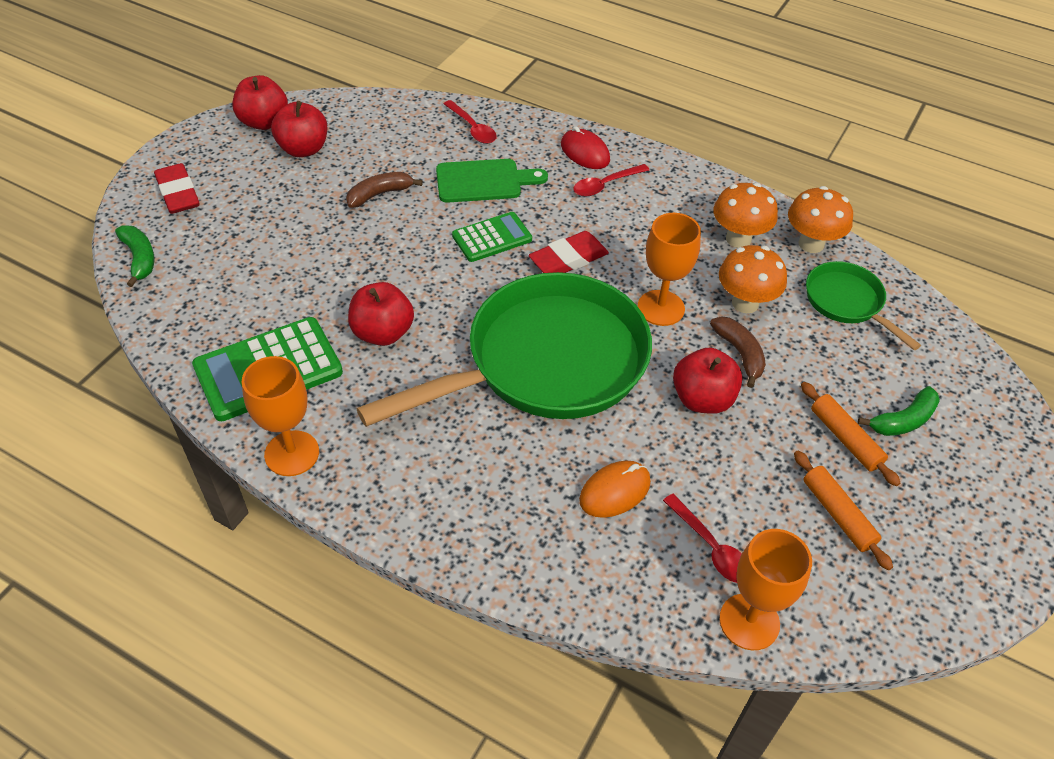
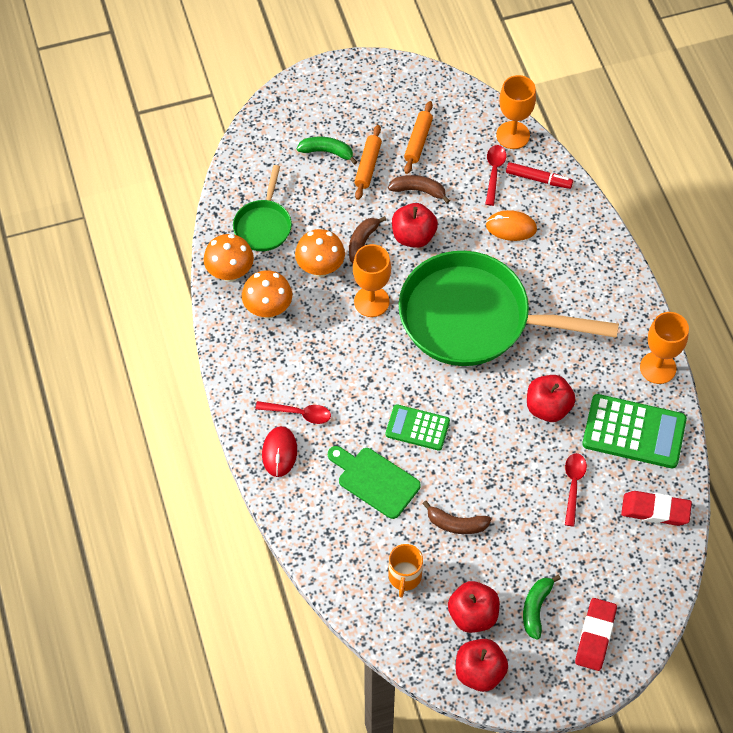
camera: 135 degrees left, 10 degrees up
(139, 258) = (659, 587): green banana -> green banana (536, 608)
(387, 140) = (404, 577): none -> orange mug
(472, 128) = (332, 539): red spoon -> red spoon (573, 485)
(568, 259) = (387, 375): red eraser -> red eraser (655, 510)
(651, 583) = (538, 179): none -> red marker
(761, 454) = (418, 190): none -> brown banana

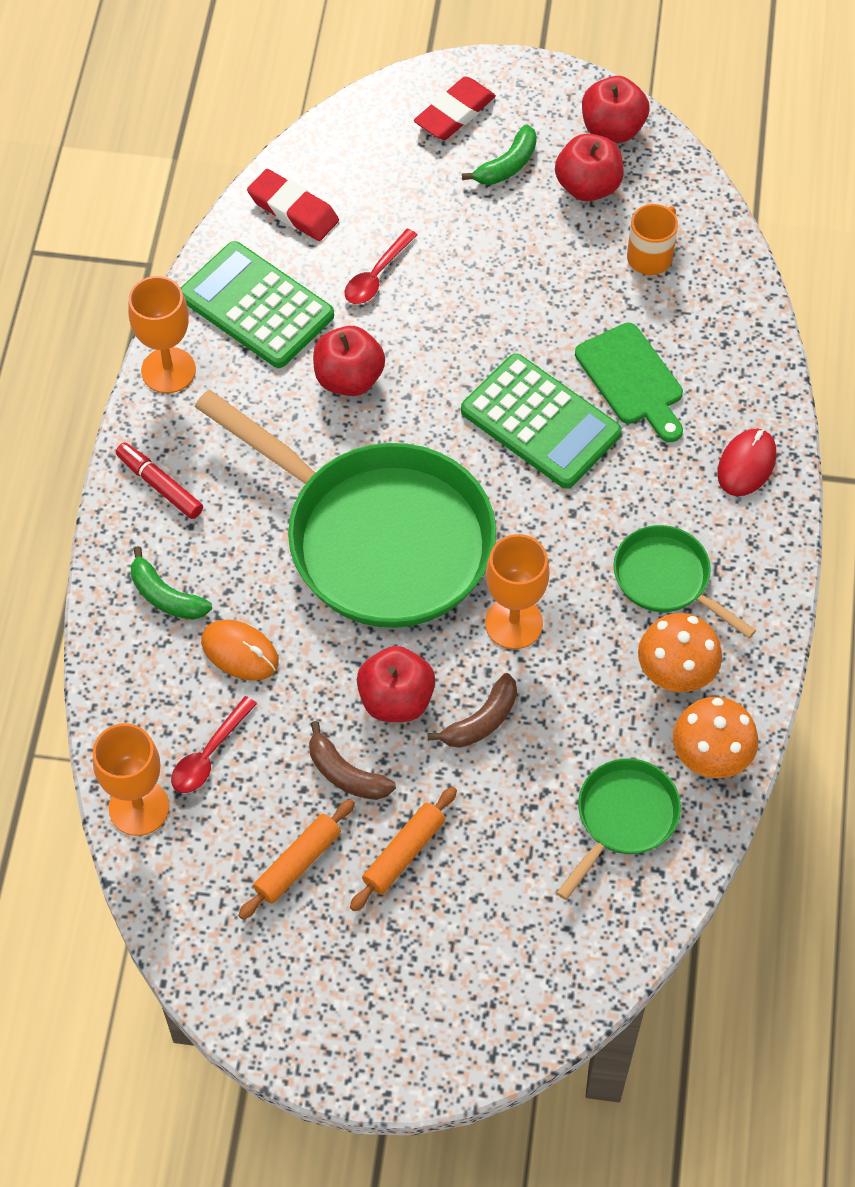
camera: 155 degrees left, 0 degrees up
(296, 361) = (667, 579): none -> green pan
(299, 413) = (696, 505): red spoon -> none
(320, 268) = (565, 708): orange mushroom -> none
(327, 152) = (458, 909): green banana -> green banana (166, 596)
(417, 428) = (540, 422): green calculator -> green calculator, size x1.64
(456, 524) = (552, 289): brown banana -> none
(538, 179) = (148, 713): red marker -> red marker (160, 485)

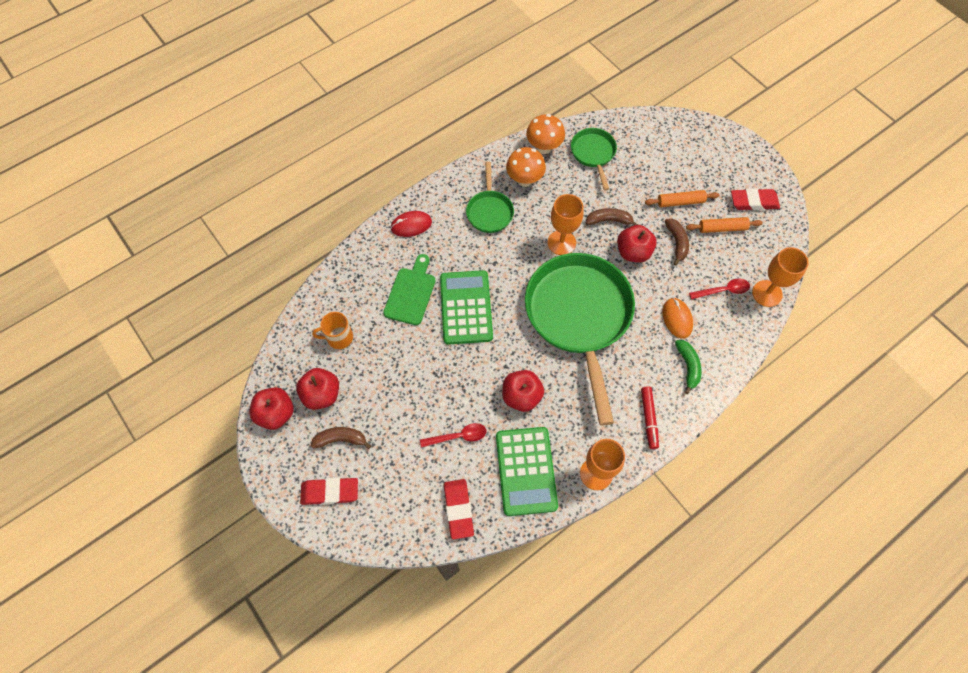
camera: 135 degrees left, 5 degrees up
(287, 962) = (753, 202): none -> red eraser
(507, 165) = (340, 439): green banana -> brown banana
(623, 818) = (593, 154): green pan -> green pan turned 90 degrees clockwise

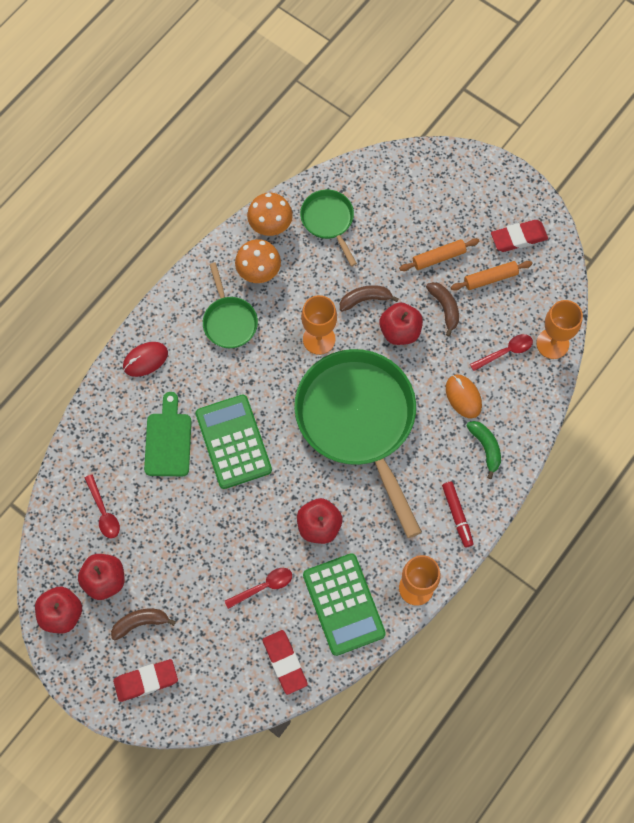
camera: 15 degrees left, 5 degrees up
(339, 337) = (103, 512): orange mug -> red spoon

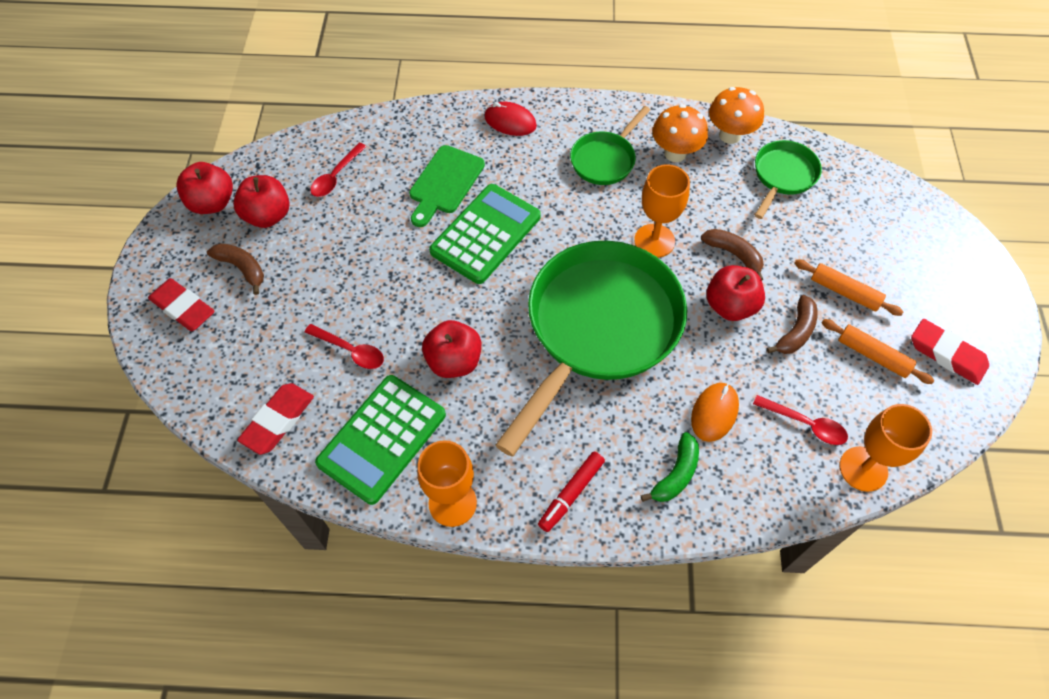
camera: 55 degrees right, 10 degrees down
(168, 440) = (445, 183): green cutting board -> green cutting board turned 150 degrees clockwise

